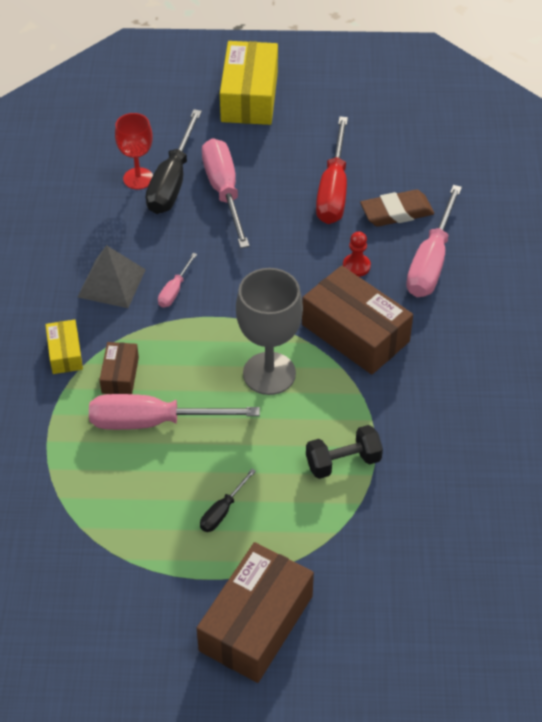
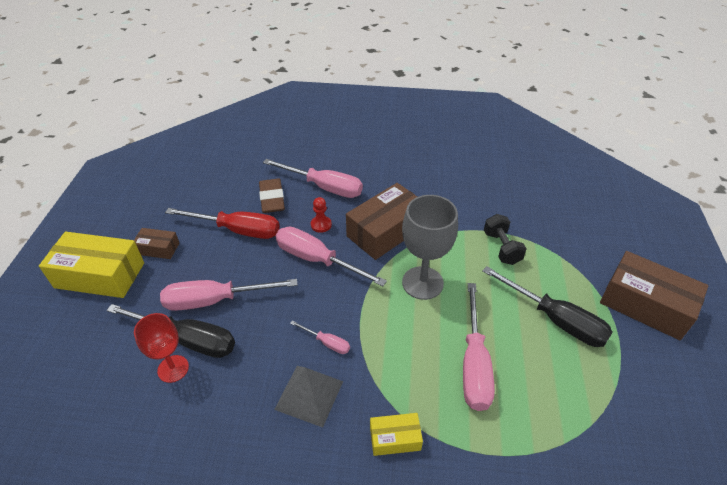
camera: 85 degrees left, 5 degrees down
(120, 375) = (423, 389): brown box -> brown box (158, 249)
(222, 511) = (555, 319): black screwdriver -> black screwdriver, size x2.08
(294, 269) = (317, 260): none -> pink screwdriver

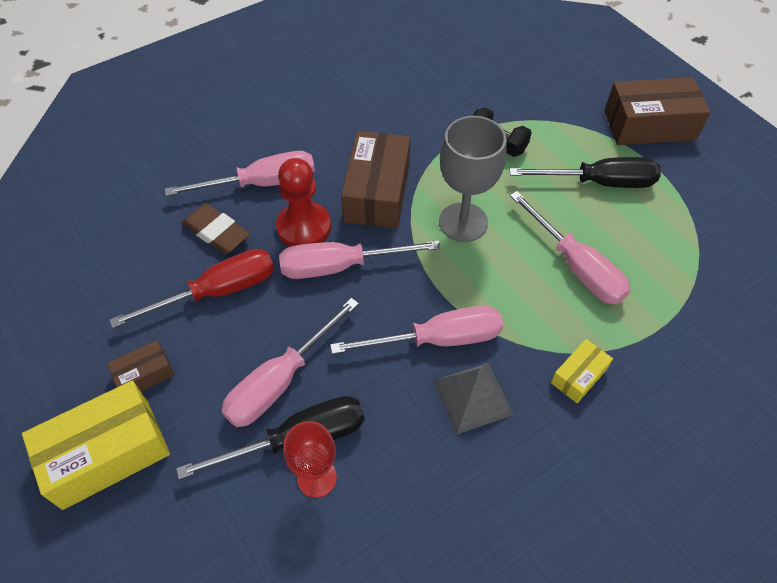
camera: 40 degrees left, 10 degrees up
(321, 225) = (304, 227): red pawn -> red pawn, size x1.96
(327, 343) = (437, 339): pink screwdriver -> pink screwdriver, size x2.08

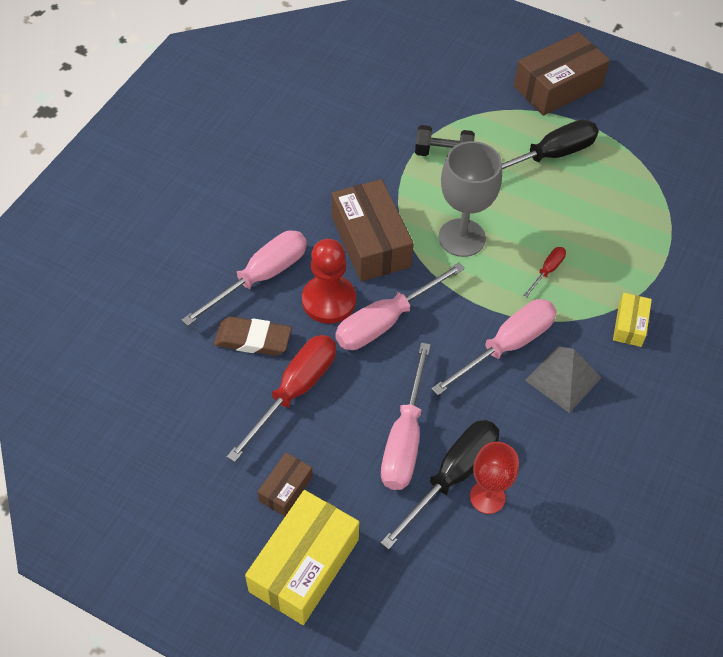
camera: 30 degrees left, 0 degrees up
(526, 286) = (547, 271): none -> red screwdriver
(576, 266) = (574, 237): pink screwdriver -> none

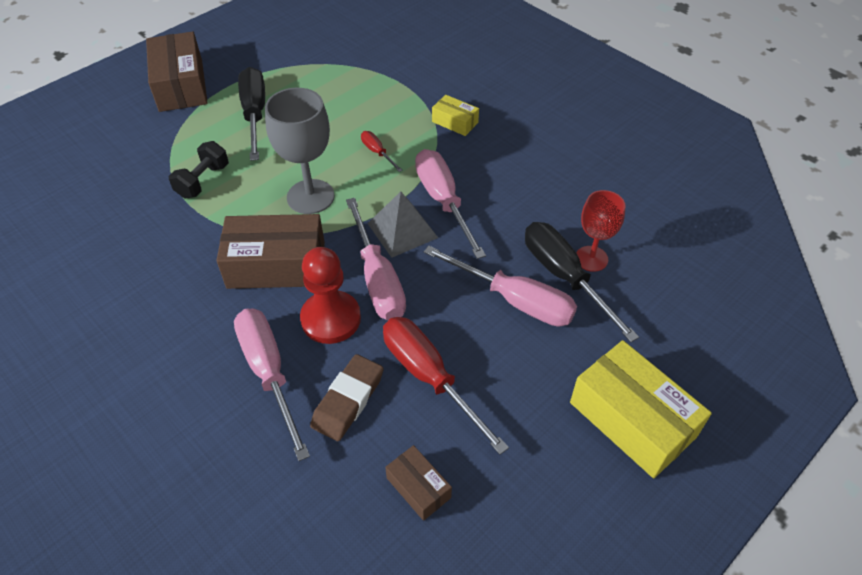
camera: 70 degrees left, 5 degrees down
(285, 489) = (542, 414): brown box -> brown box (418, 488)
(563, 378) = (490, 176): grey pyramid -> grey pyramid (402, 230)

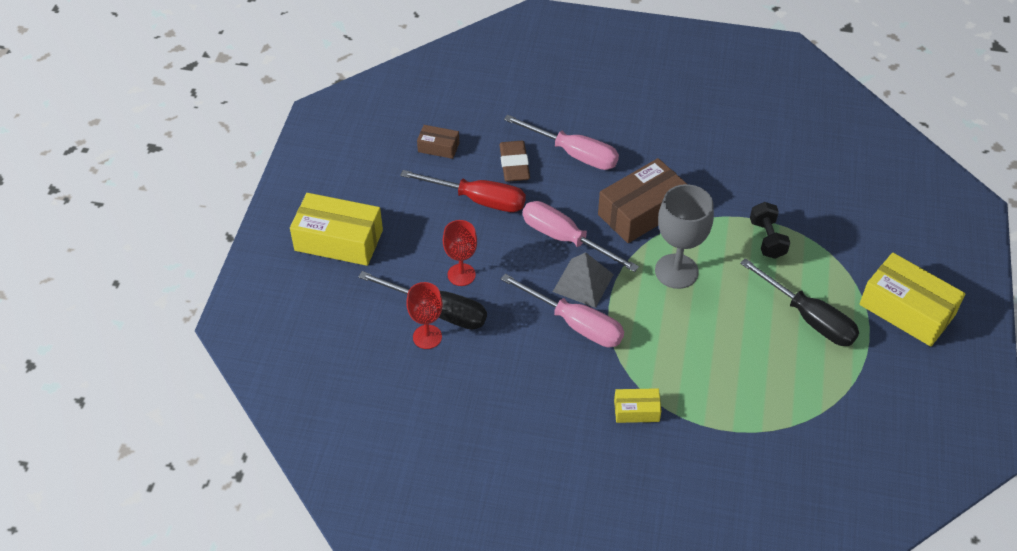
camera: 145 degrees right, 0 degrees up
(181, 85) = (906, 310): brown box -> yellow box
(331, 319) = (570, 199): red pawn -> none
(377, 152) = (669, 339): red screwdriver -> none
(514, 300) = (461, 275): pink screwdriver -> red goblet

